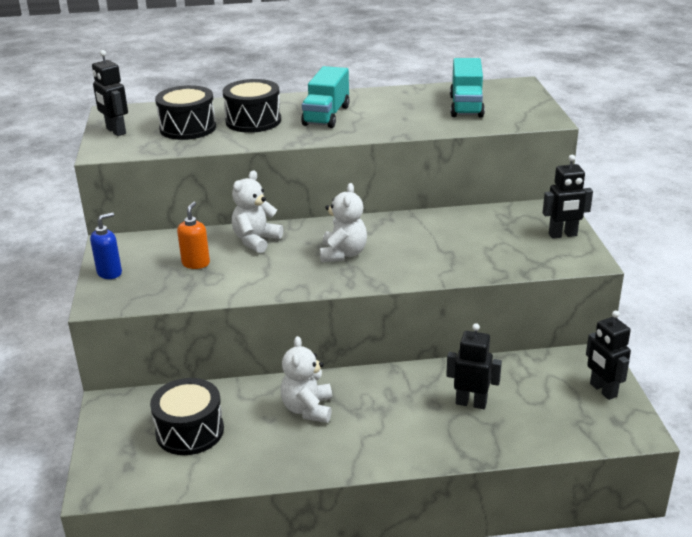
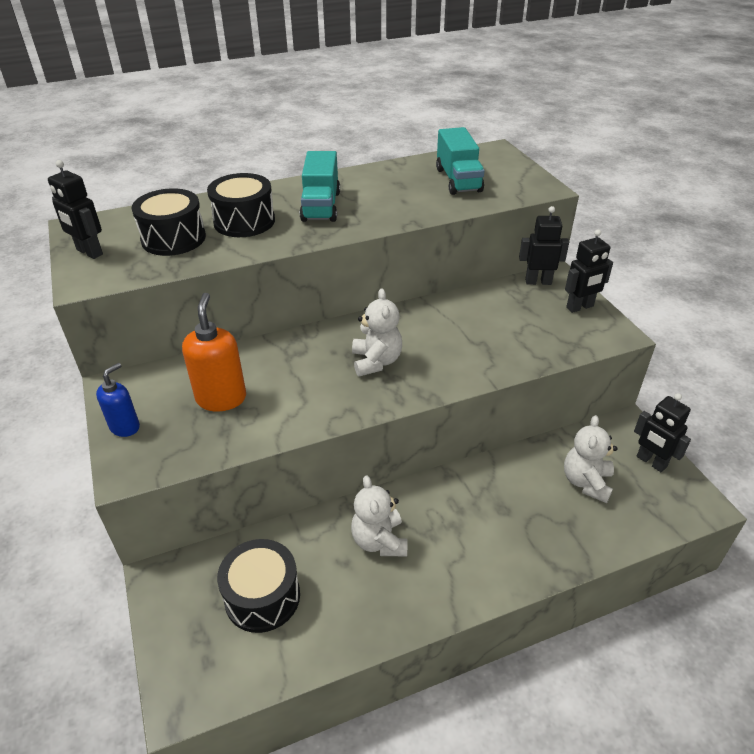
camera: 15 degrees left, 10 degrees up
(196, 263) = (221, 398): orange soap dispenser -> orange soap dispenser, size x1.58
(256, 240) = (277, 358): white teddy bear -> white teddy bear (586, 482)
(471, 403) = (537, 501): black robot -> black robot (538, 281)

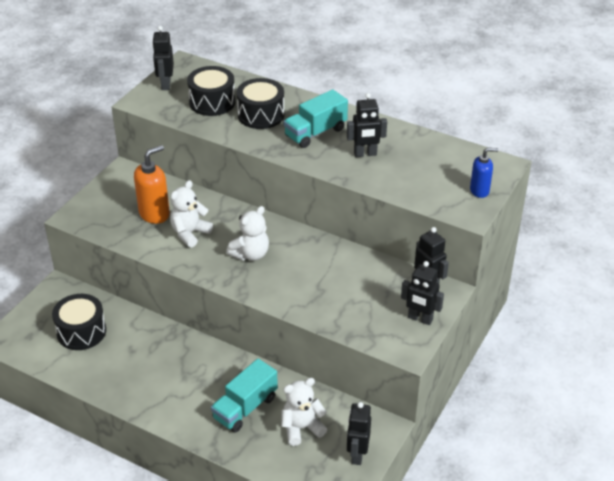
camera: 50 degrees right, 0 degrees up
(125, 427) = (100, 195): blue soap dispenser -> blue soap dispenser (479, 191)
(379, 541) = (159, 356): white teddy bear -> white teddy bear (190, 233)
(392, 197) = (365, 154): none -> black robot
(458, 180) = (428, 170): turquoise truck -> turquoise truck (245, 408)

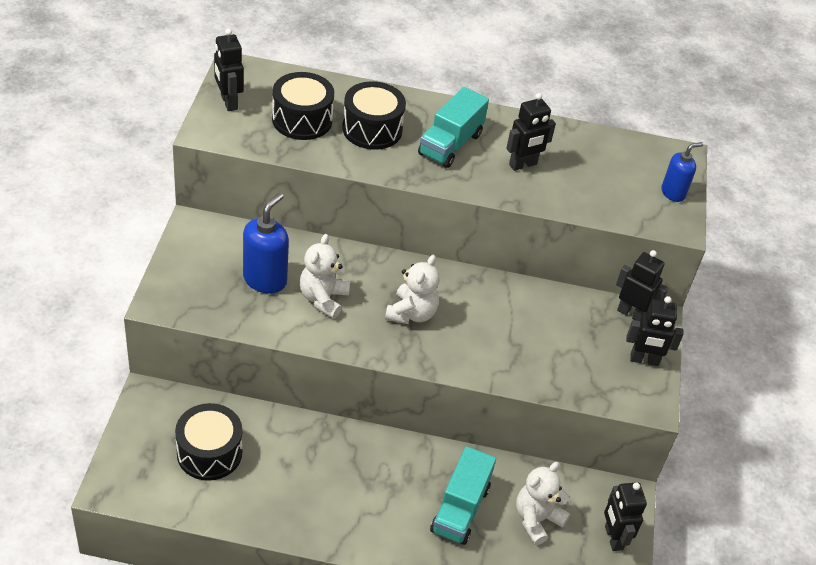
camera: 25 degrees left, 5 degrees up
(154, 214) = (265, 279): orange soap dispenser -> blue soap dispenser

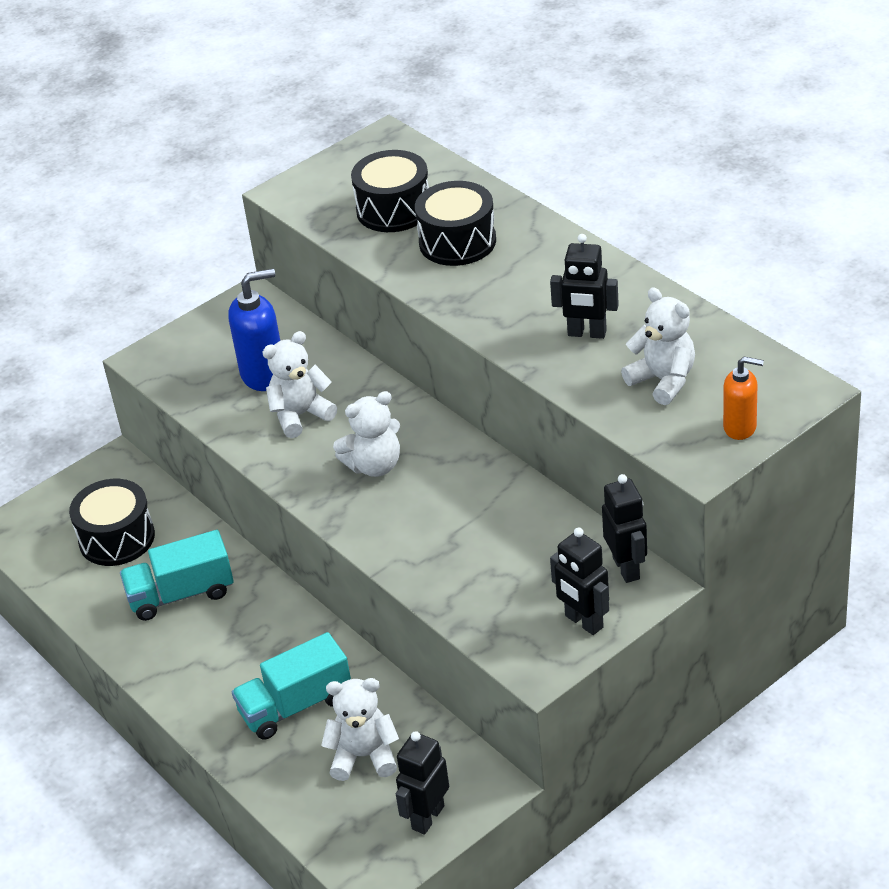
camera: 50 degrees right, 5 degrees down
(228, 102) = (338, 170): black robot -> none
(450, 144) = (527, 285): turquoise truck -> turquoise truck (181, 594)
(600, 179) = (663, 381): none -> white teddy bear
(673, 193) = (740, 427): blue soap dispenser -> orange soap dispenser

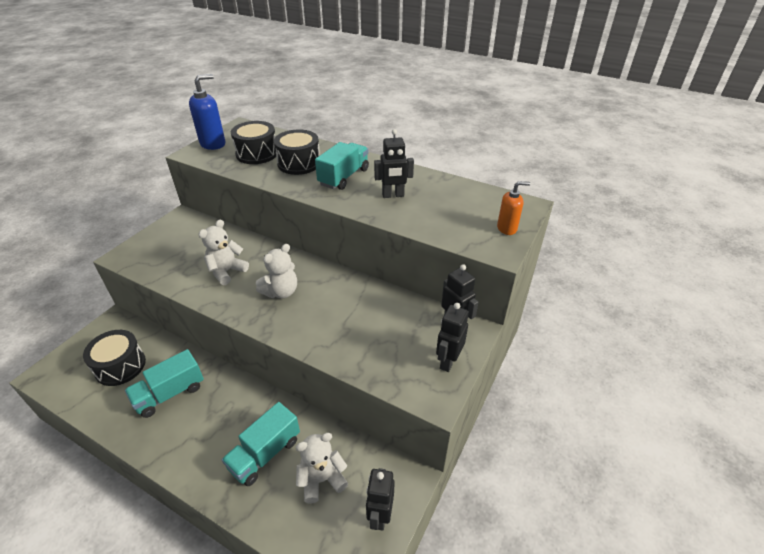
camera: 25 degrees left, 0 degrees up
(264, 375) = (198, 253): blue soap dispenser -> blue soap dispenser (213, 144)
(521, 283) = (344, 177): none -> turquoise truck
(583, 622) = (448, 361): black robot -> black robot turned 90 degrees clockwise
(663, 381) = (449, 212): white teddy bear -> none

